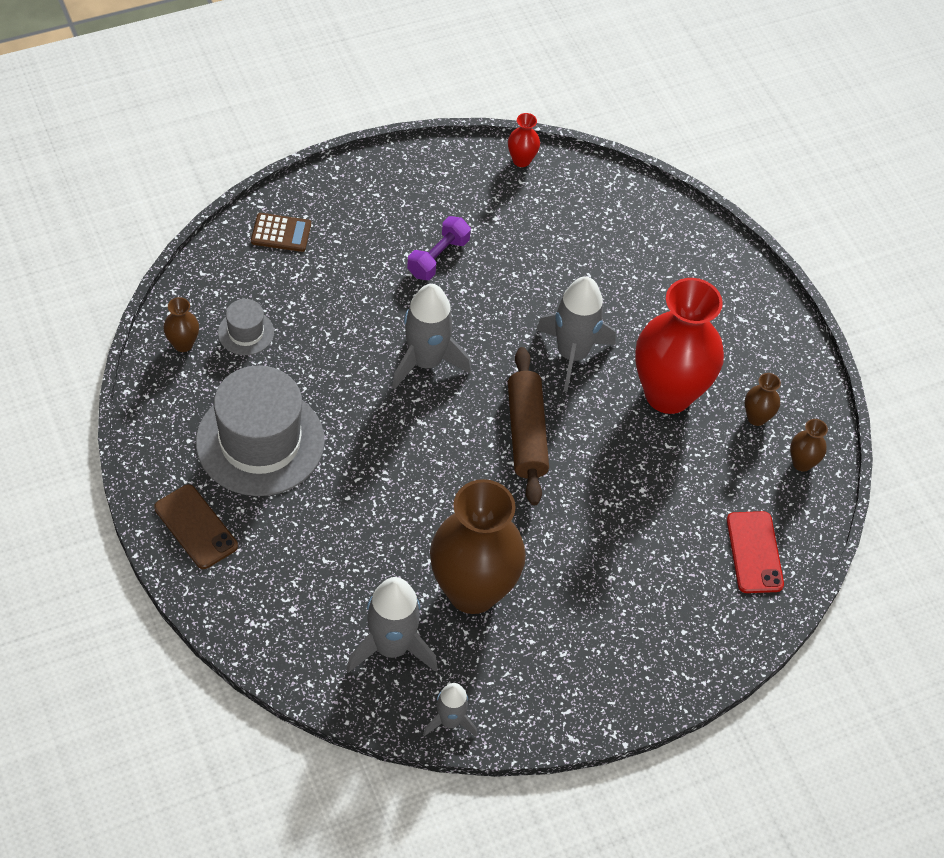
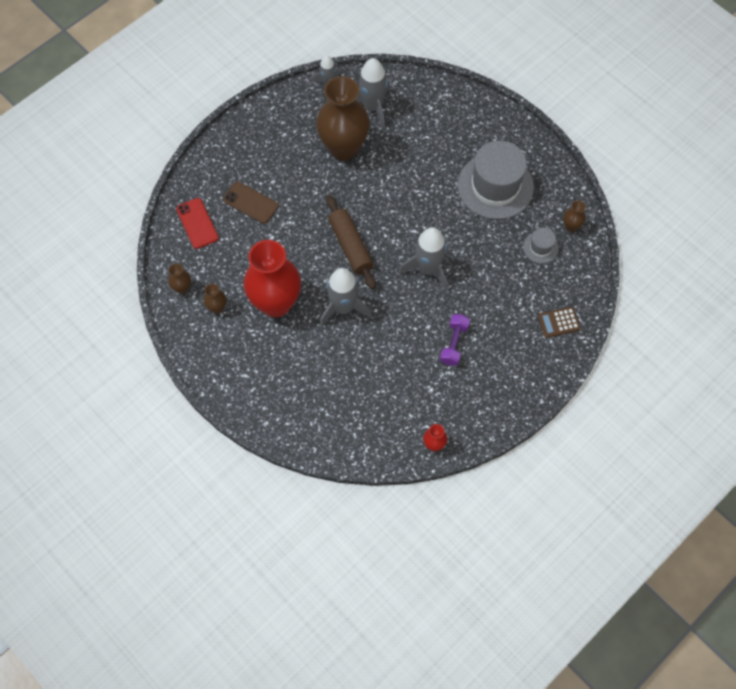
camera: 165 degrees right, 10 degrees up
(196, 527) = (502, 129): brown phone -> brown phone (250, 203)

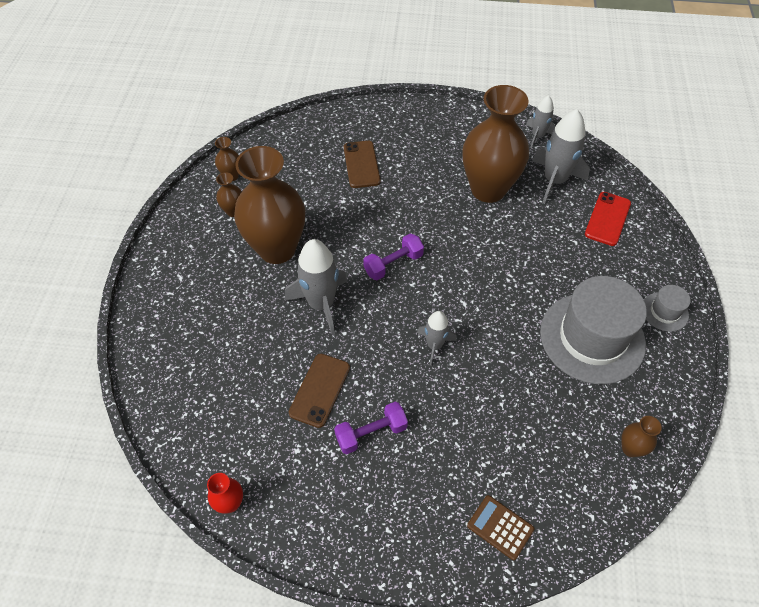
camera: 50 degrees right, 10 degrees down
(197, 223) = (304, 144): red phone -> red phone (607, 219)
(276, 303) = (277, 249): red vase -> brown vase
(350, 246) = (393, 264): brown rolling pin -> purple dumbbell
(403, 351) = (320, 390): none -> brown phone
(428, 269) = (434, 345): grey rocket -> grey rocket, size x0.59
(540, 247) = (571, 435): grey hat -> grey hat (664, 312)

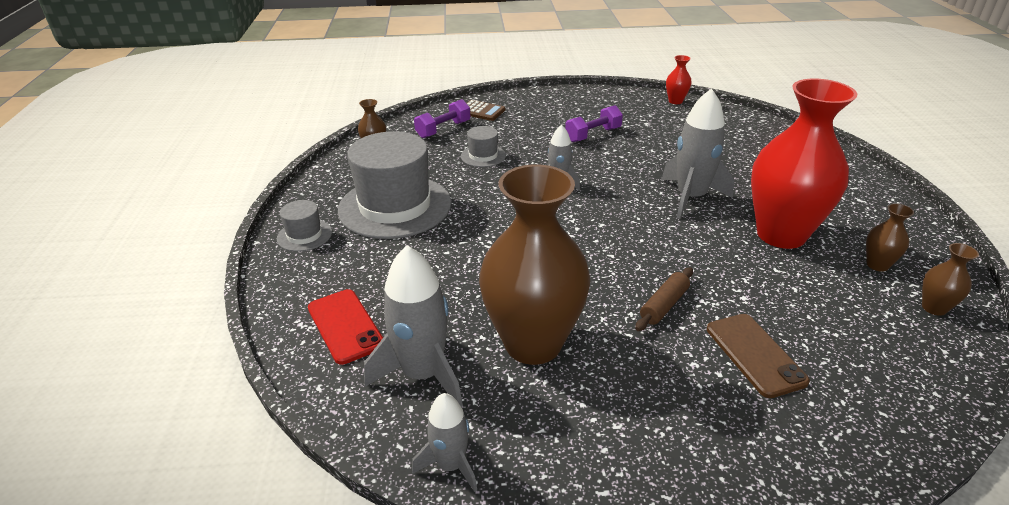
camera: 170 degrees right, 20 degrees down
(277, 249) = (781, 234): brown vase -> red vase
(320, 390) = (650, 149): brown phone -> none
(393, 264) = (632, 238): purple dumbbell -> purple dumbbell (443, 129)
(397, 203) = (664, 305): none -> brown rolling pin
(505, 410) = (483, 156): none -> grey hat
(607, 219) = (345, 326): red phone -> red phone turned 45 degrees counterclockwise

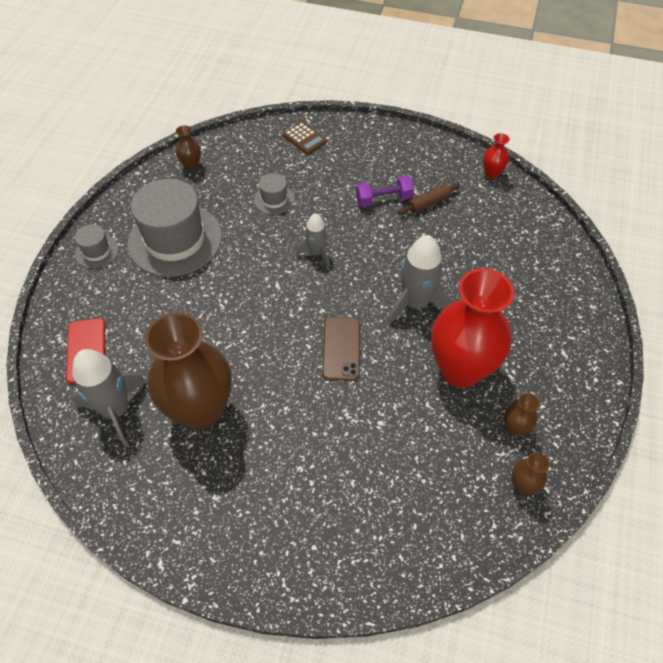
camera: 20 degrees right, 20 degrees up
(443, 129) = (259, 155): purple dumbbell -> none
(451, 465) = (98, 487): grey rocket -> none
(664, 305) = (314, 409): brown rolling pin -> brown rolling pin (428, 203)
(755, 354) = (348, 476): brown phone -> brown phone (341, 349)

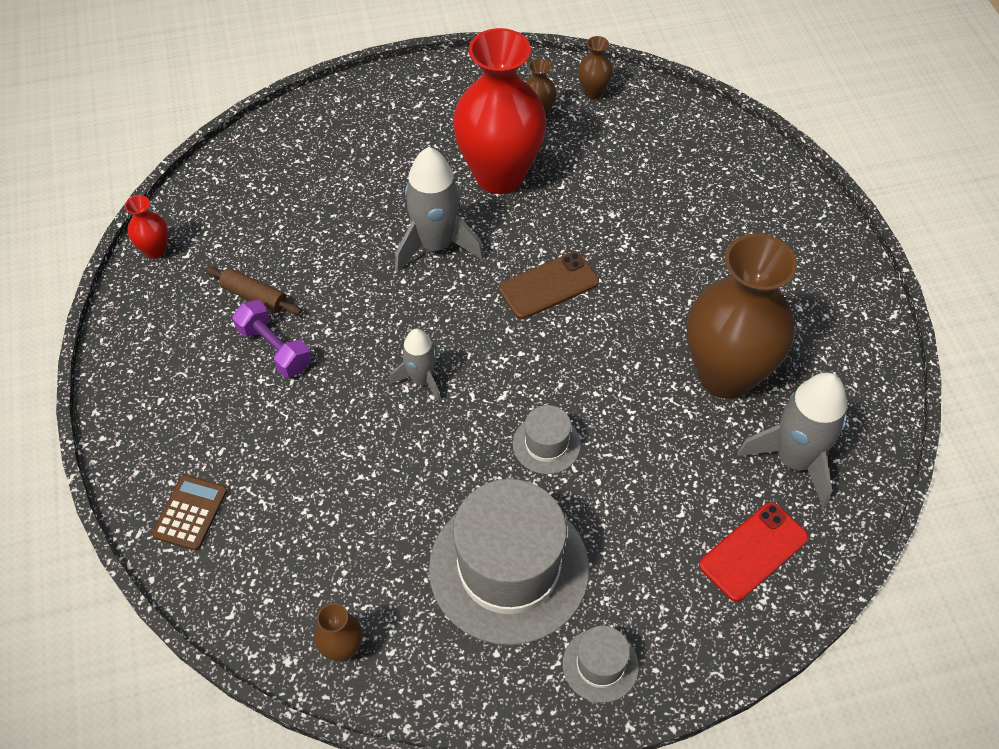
camera: 120 degrees left, 0 degrees up
(274, 199) = (351, 482): grey hat -> grey hat (546, 444)

